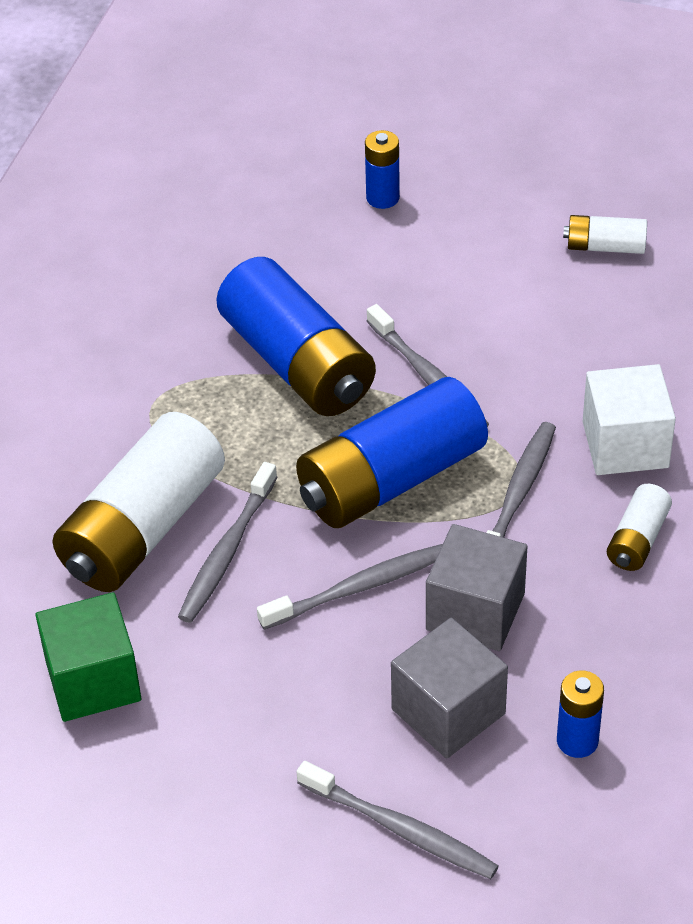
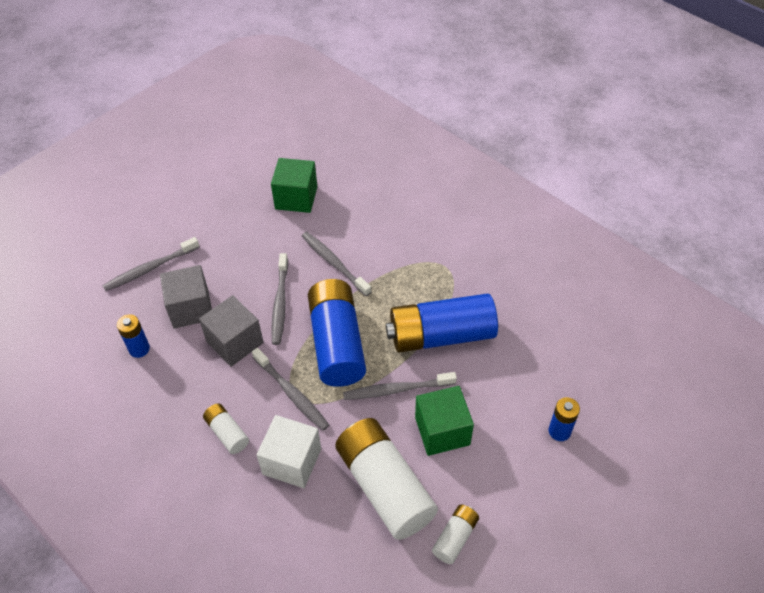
camera: 115 degrees right, 5 degrees up
(142, 528) = (368, 238): white battery -> white battery (384, 486)
(462, 307) = (442, 431): none -> green cube

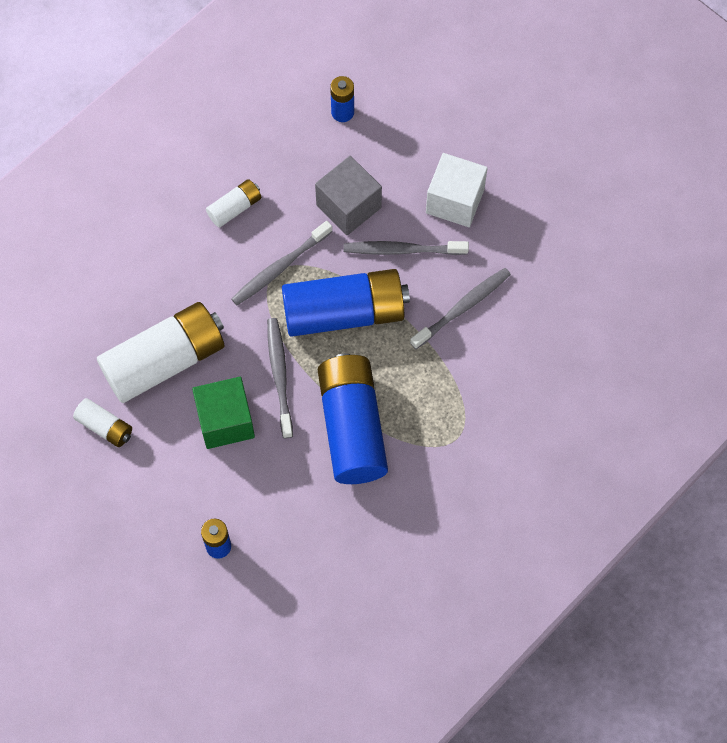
camera: 90 degrees right, 15 degrees up
(150, 269) = (455, 108): grey toothbrush -> none
(191, 308) = (396, 157): grey cube -> none
(292, 461) = (198, 271): white cube -> white cube (455, 201)
(296, 198) = (572, 260): green cube -> none

